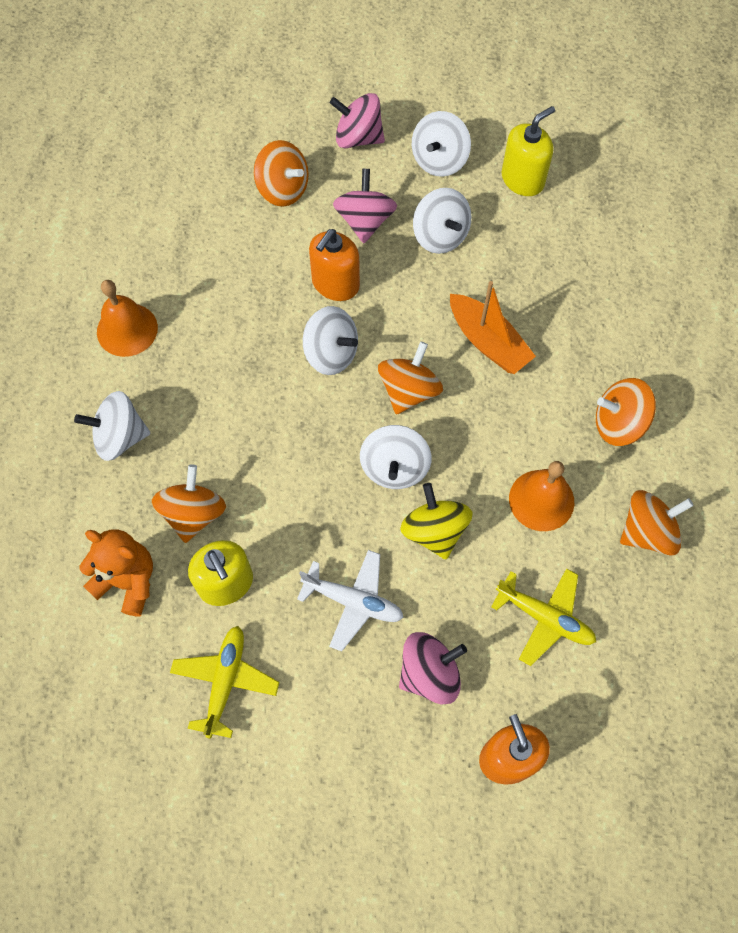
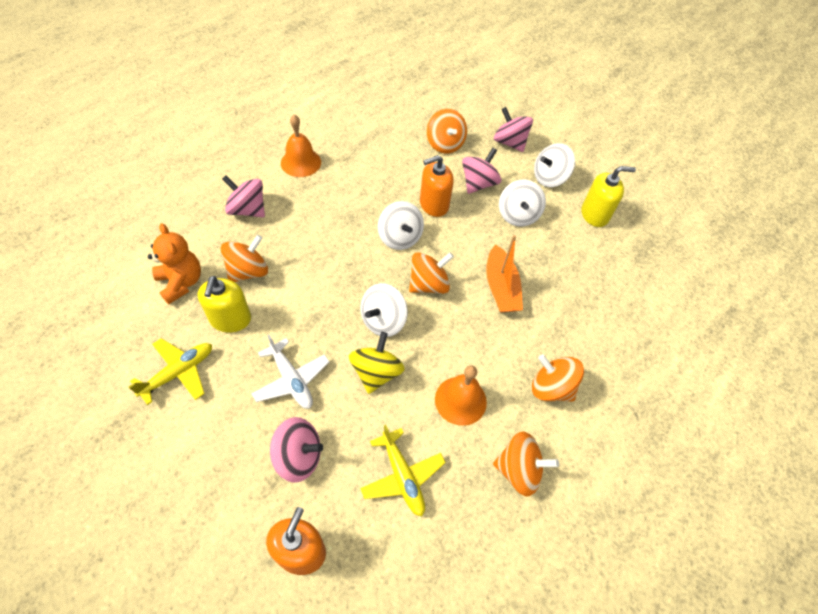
camera: 30 degrees right, 10 degrees down
(120, 437) = (247, 210): white spinning top -> pink spinning top

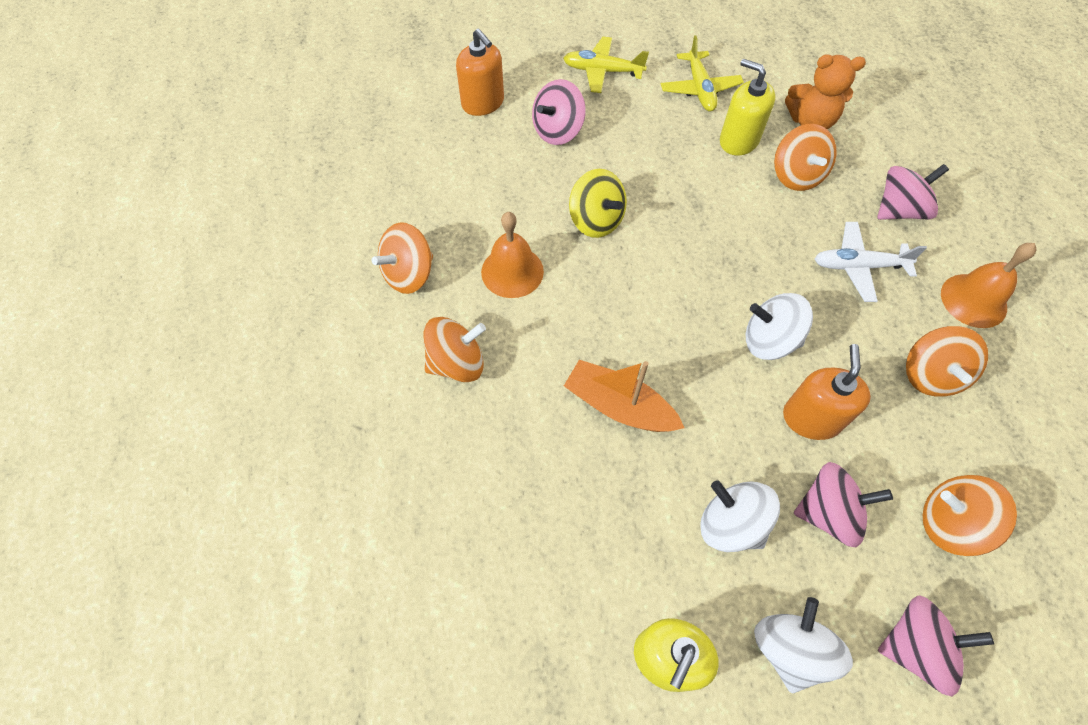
camera: 130 degrees right, 5 degrees up
(291, 380) = (636, 156): white plane -> white plane (858, 266)
(383, 321) = (653, 258): white spinning top -> none
(402, 476) = (482, 188): yellow plane -> yellow plane (602, 71)
(428, 284) = (675, 329): orange spinning top -> orange spinning top (930, 375)
(478, 184) = (828, 512): pink spinning top -> pink spinning top turned 75 degrees counterclockwise

